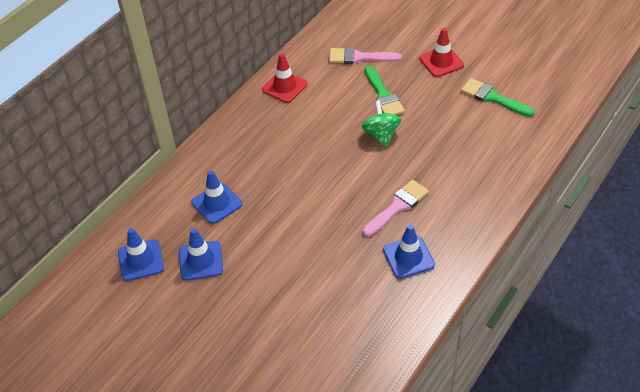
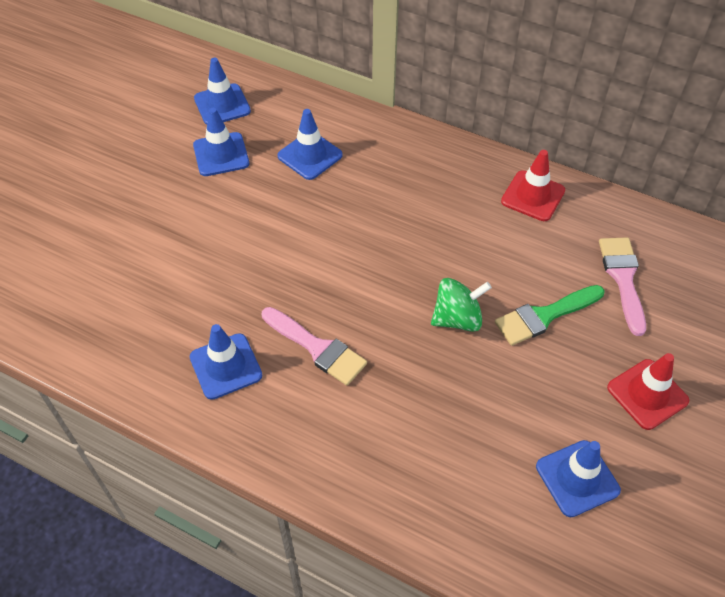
camera: 80 degrees right, 5 degrees up
(493, 98) = (577, 478): green brush -> blue traffic cone

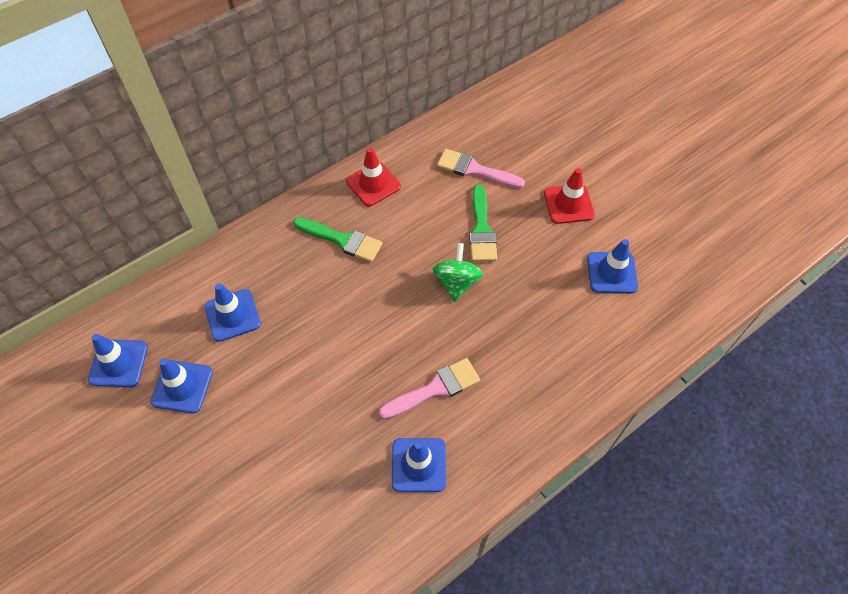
camera: 65 degrees left, 5 degrees up
(445, 200) = (342, 240): none -> green brush

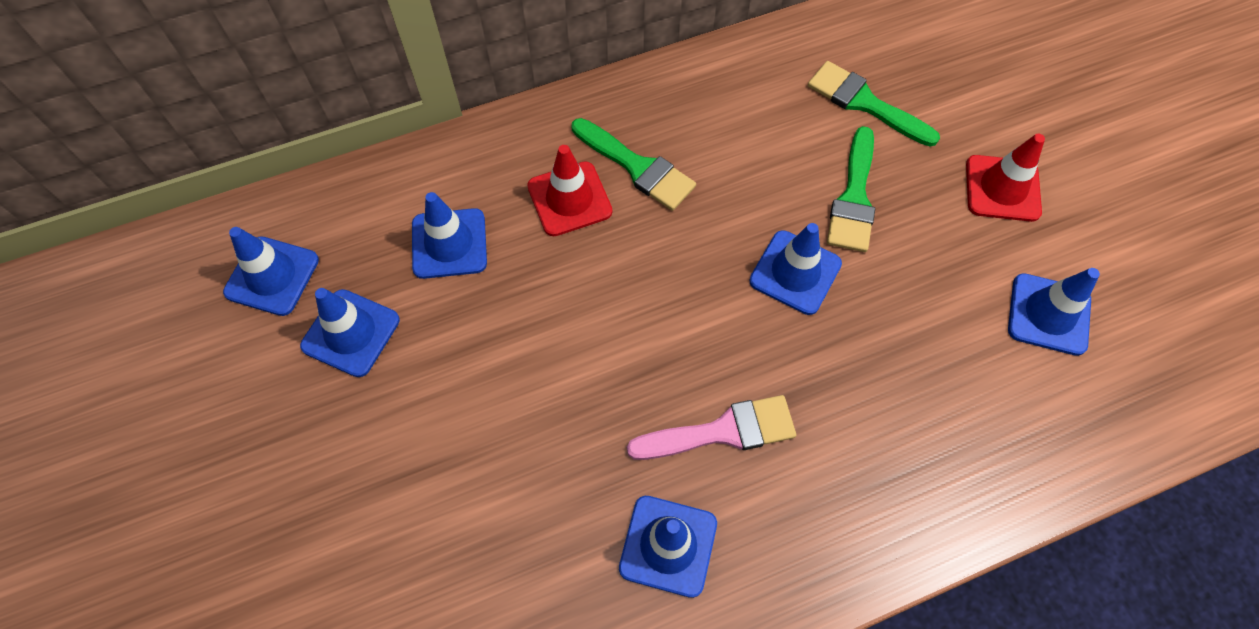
camera: 15 degrees right, 5 degrees up
(373, 184) = (704, 92): red traffic cone -> red traffic cone (569, 199)
(456, 283) = (795, 272): green spinning top -> blue traffic cone
(474, 170) = (865, 103): pink brush -> green brush

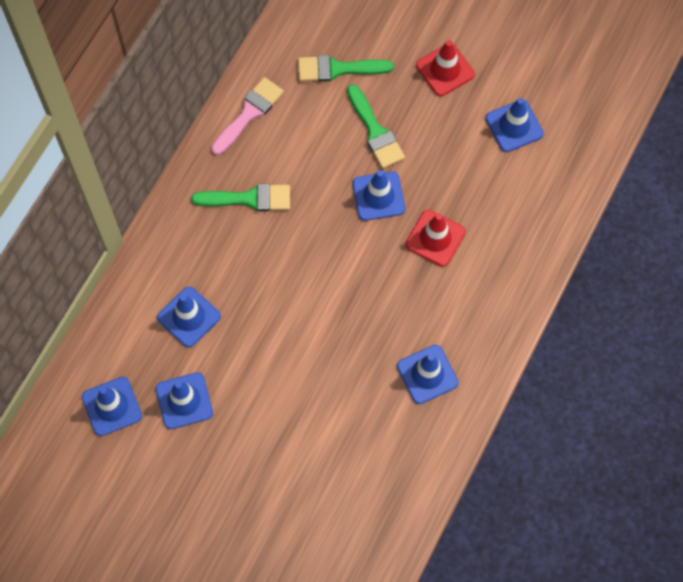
camera: 40 degrees left, 5 degrees up
(569, 199) = (229, 244): red traffic cone -> red traffic cone (435, 238)
(722, 431) = (408, 303): pink brush -> pink brush (249, 113)

